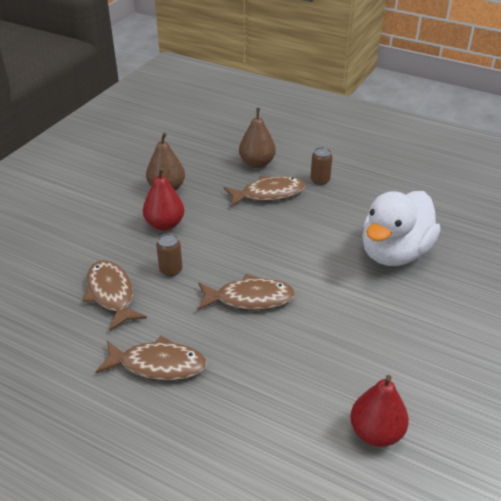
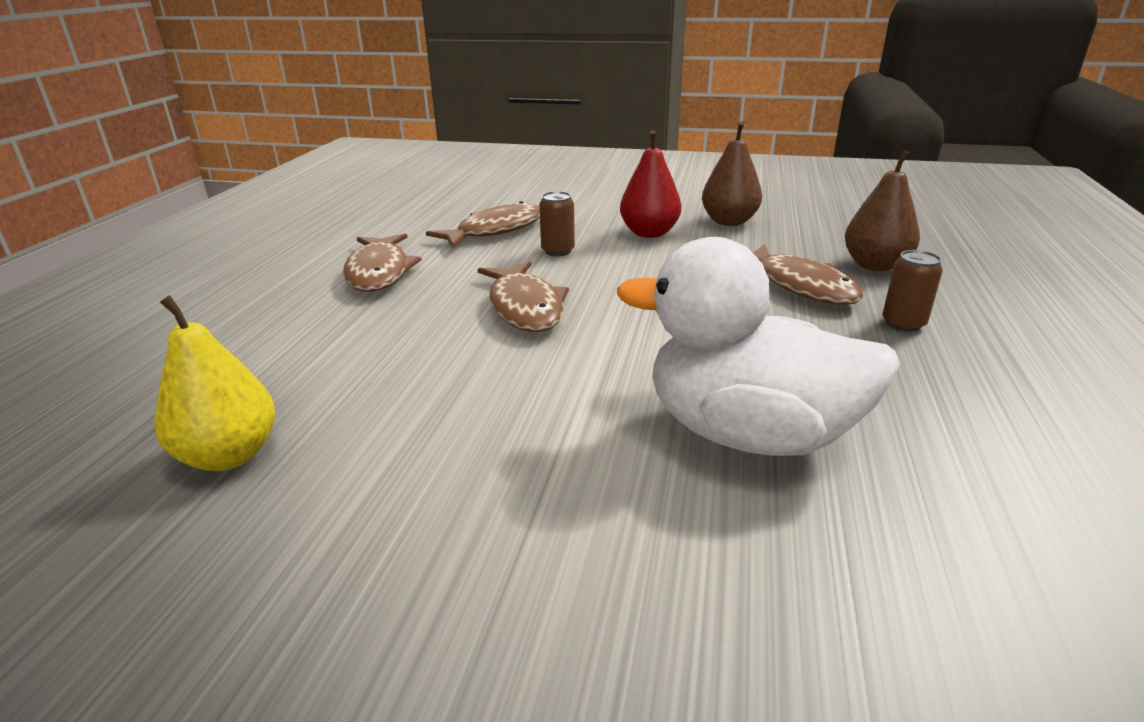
camera: 75 degrees right, 10 degrees down
(376, 432) = (229, 455): red pear -> yellow pear

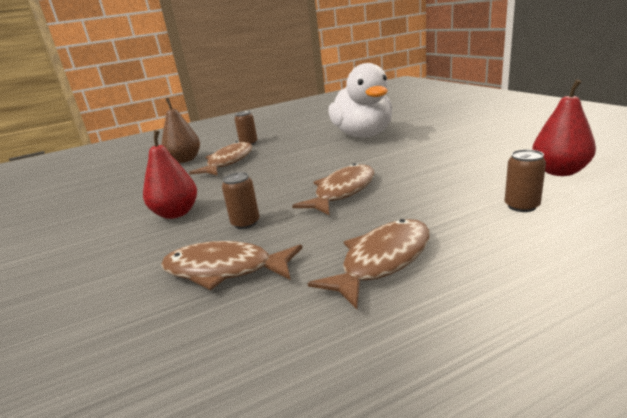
camera: 125 degrees left, 5 degrees down
(229, 455) = (559, 172): yellow pear -> red pear
(275, 365) = (521, 206): none -> brown can
(729, 222) = (131, 203): brown pear -> none

